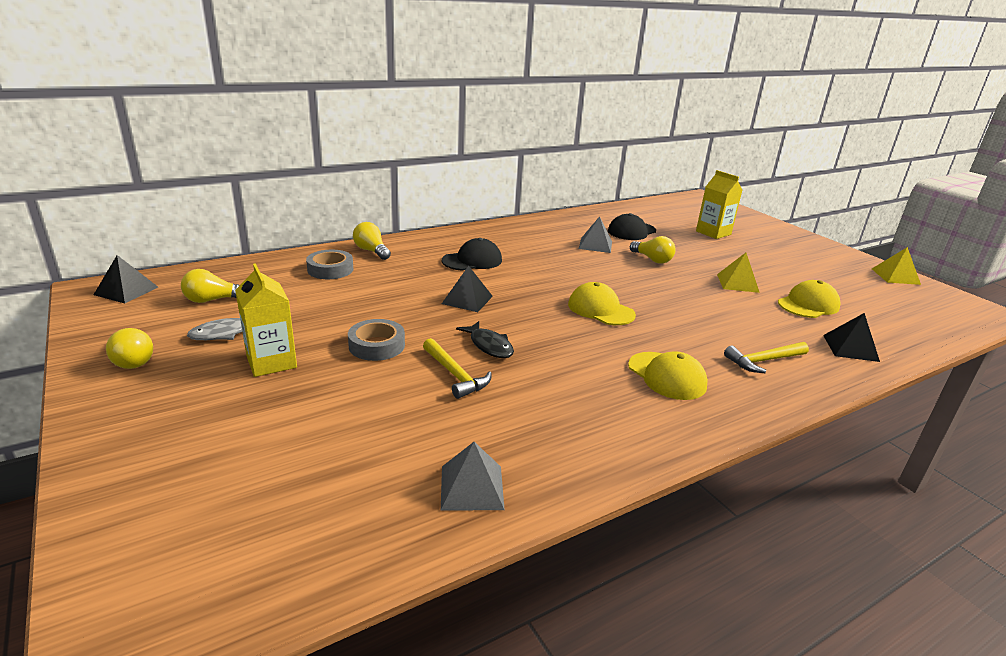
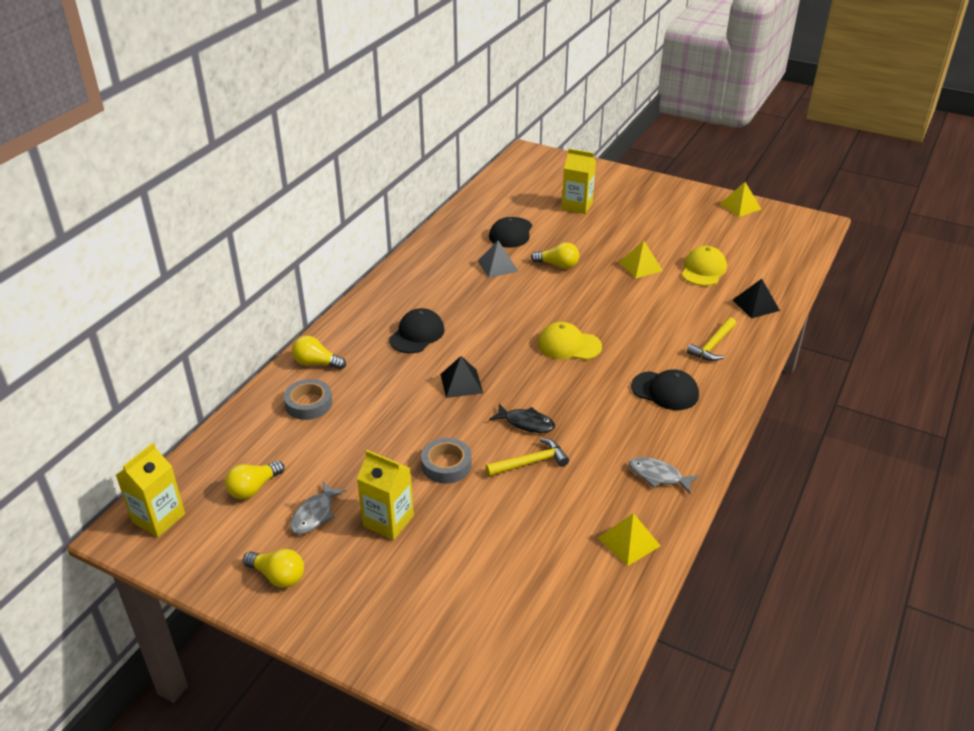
camera: 30 degrees left, 10 degrees up
(126, 291) = (158, 518): black pyramid -> yellow carton
(455, 375) = (530, 462): yellow hammer -> yellow hammer turned 45 degrees counterclockwise
(472, 487) = (629, 541): grey pyramid -> yellow pyramid
(577, 442) = (658, 476): none -> grey fish
(667, 376) = (665, 391): yellow cap -> black cap

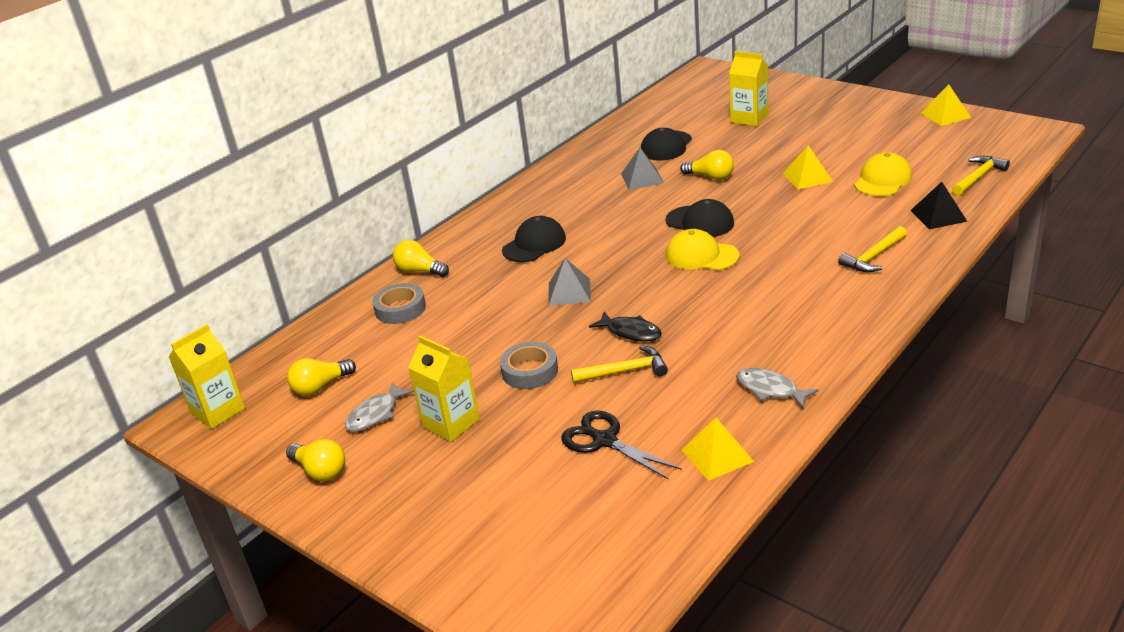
camera: 15 degrees right, 5 degrees down
(461, 383) = (569, 292): black pyramid -> grey pyramid
(530, 532) = (605, 440): none -> black scissors
(665, 391) = (802, 303): black cap -> black cap (700, 222)
(779, 268) = (978, 177): none -> yellow hammer

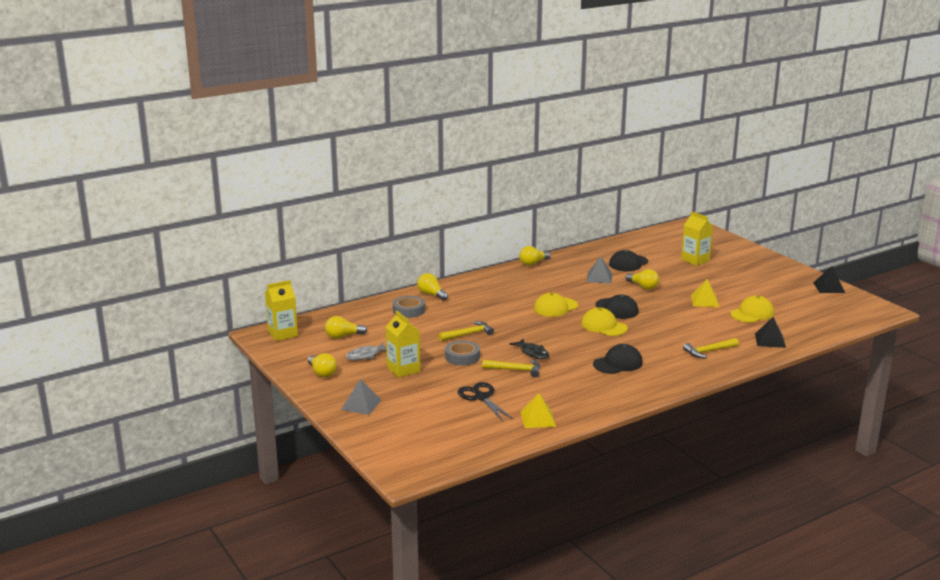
camera: 15 degrees right, 10 degrees down
(534, 244) = (507, 297): black cap -> black cap (618, 363)
(536, 179) = (533, 263): none -> yellow light bulb
(569, 292) = (511, 325): grey pyramid -> grey pyramid (361, 404)
(613, 243) = (555, 307): none -> yellow cap
(770, 389) = (591, 398): grey fish -> none
(945, 115) = (828, 287): yellow pyramid -> black pyramid
(978, 177) = (816, 326): yellow hammer -> yellow hammer (468, 334)

